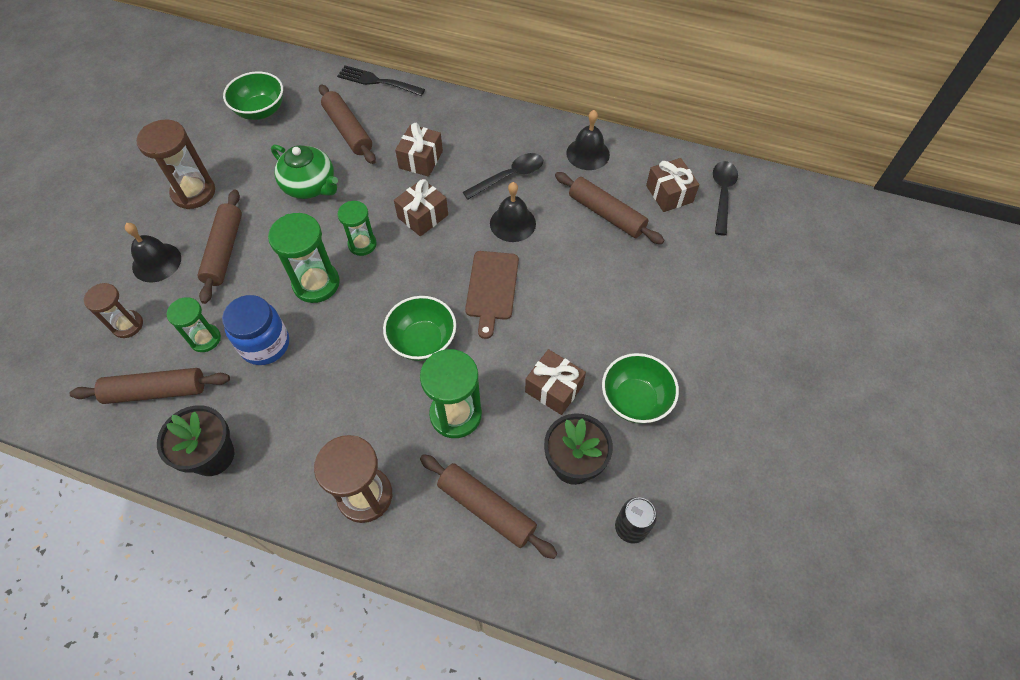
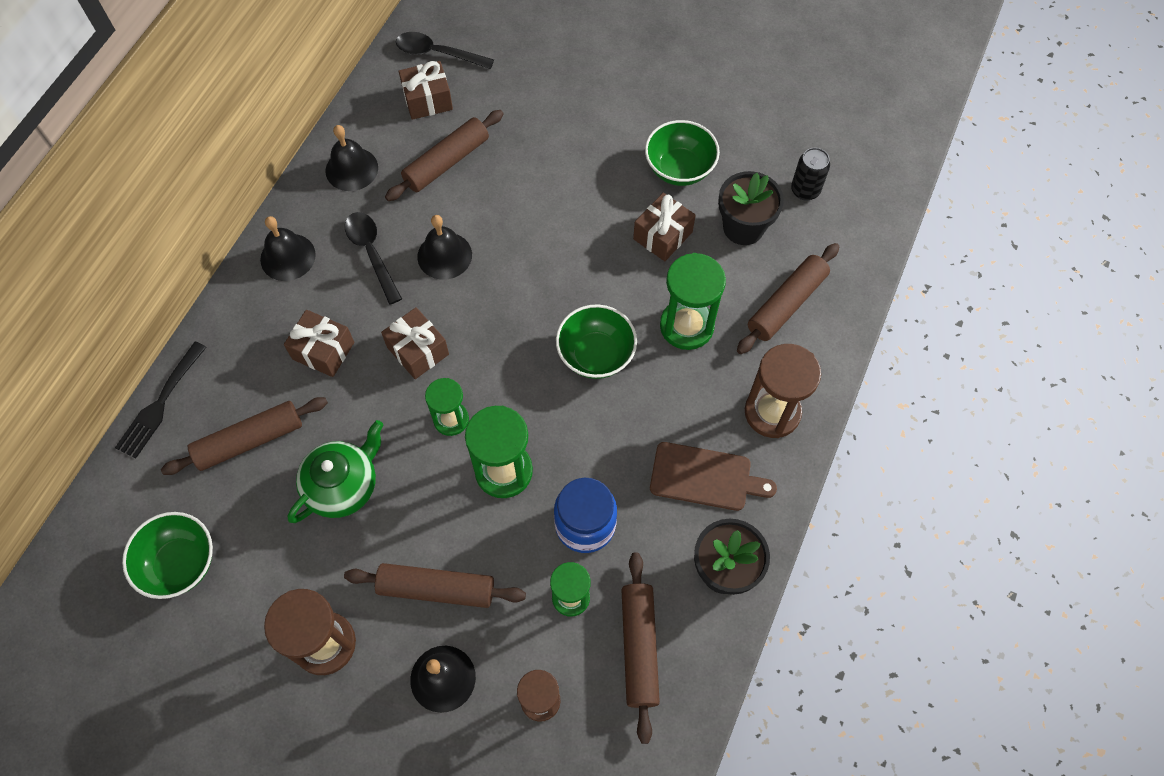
camera: 85 degrees left, 5 degrees up
(492, 288) = (534, 283): brown cutting board -> brown cutting board (705, 477)
(500, 128) = (288, 257): none -> black bell

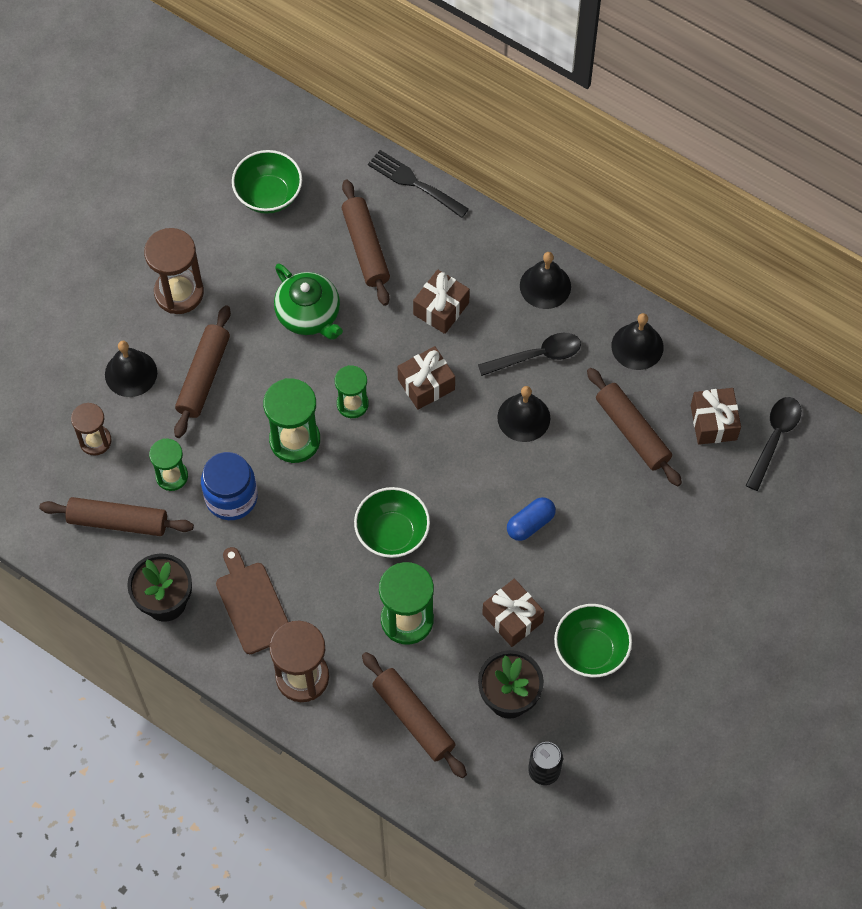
camera: 100 degrees right, 0 degrees up
(560, 234) = (530, 524): none -> blue capsule
(705, 477) = (252, 604): brown cutting board -> brown cutting board turned 135 degrees clockwise

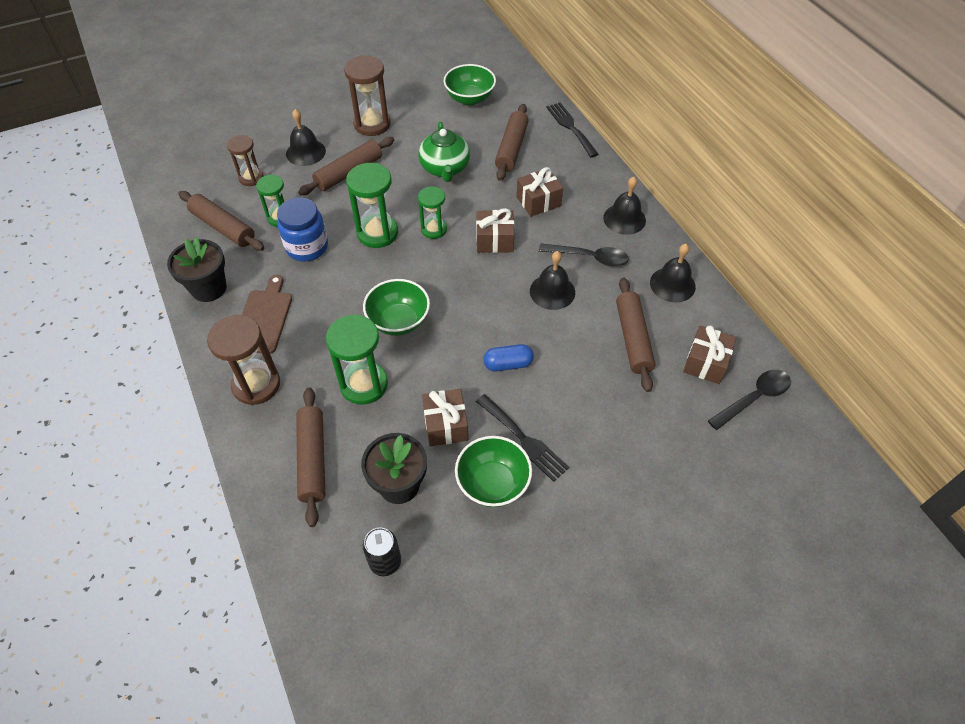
camera: 30 degrees right, 10 degrees down
(592, 593) = (524, 439): none -> black fork

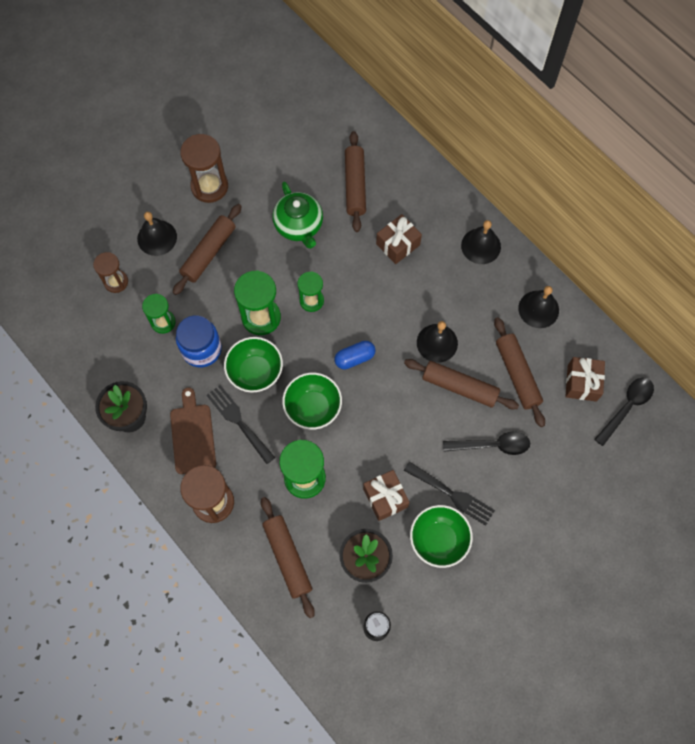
camera: 15 degrees left, 15 degrees up
(223, 227) = (114, 346): brown rolling pin -> brown rolling pin (460, 387)
(470, 98) = (295, 130): green bowl -> green bowl (255, 372)
(494, 240) = (370, 299): brown gift -> none
(508, 364) = (419, 427): blue capsule -> blue capsule (354, 358)
(570, 127) = (404, 145): black fork -> black fork (238, 421)
(589, 257) = (460, 298): black spoon -> black spoon (492, 445)

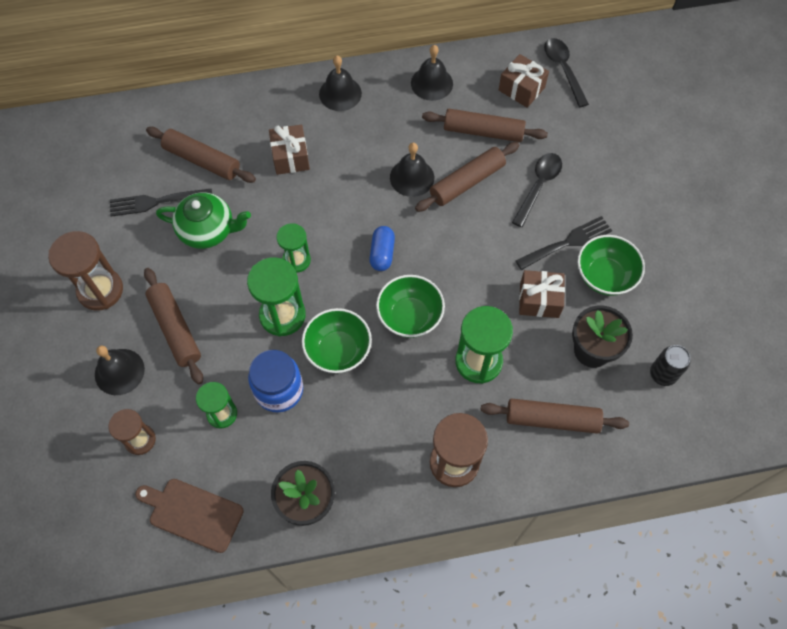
camera: 60 degrees left, 5 degrees down
(192, 435) = (369, 447): brown cutting board -> brown cutting board (192, 513)
(238, 421) = (381, 393): black fork -> black fork (156, 202)

